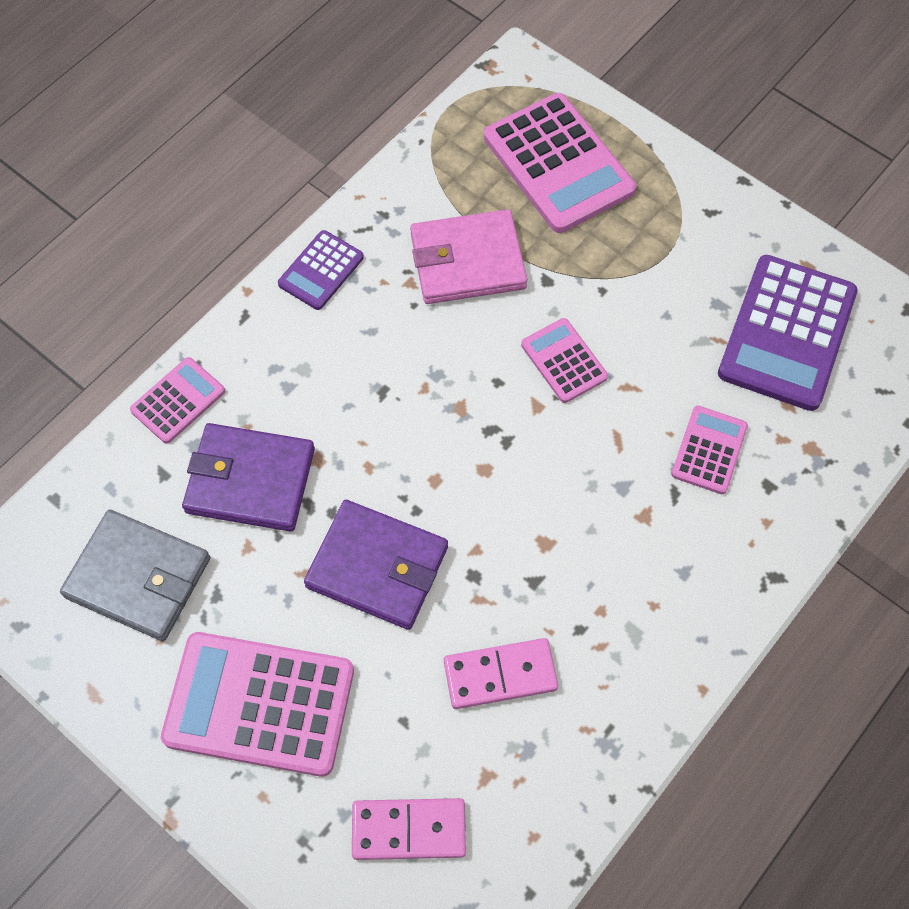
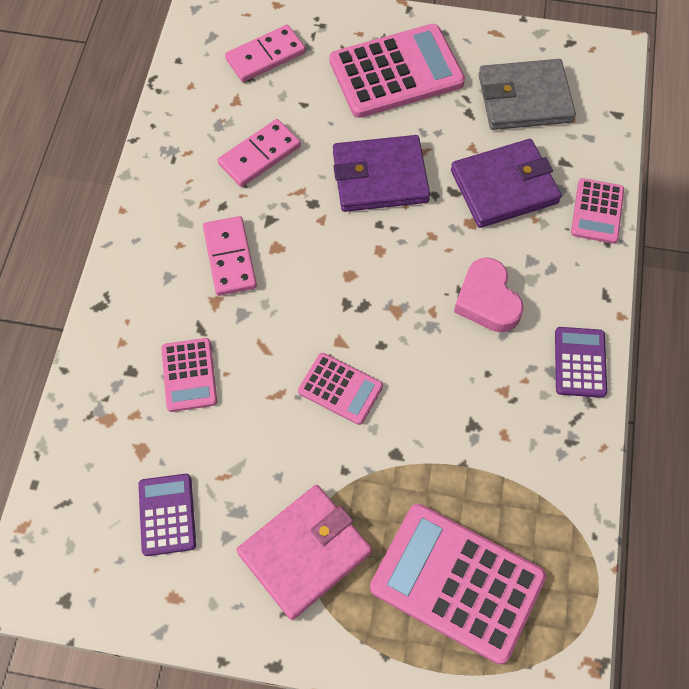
camera: 150 degrees right, 0 degrees up
(362, 370) = (487, 300): none -> pink heart
(467, 261) = (471, 435): pink wallet -> pink wallet (305, 552)
(604, 558) = (229, 258): none -> pink domino
(787, 333) = (167, 514): purple calculator -> purple calculator, size x0.53

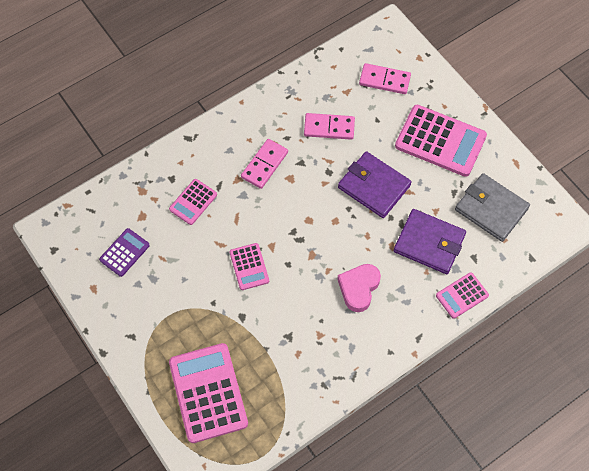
camera: 45 degrees right, 0 degrees up
(305, 552) = (161, 320): pink wallet -> none
(580, 362) = (369, 355): purple calculator -> none

